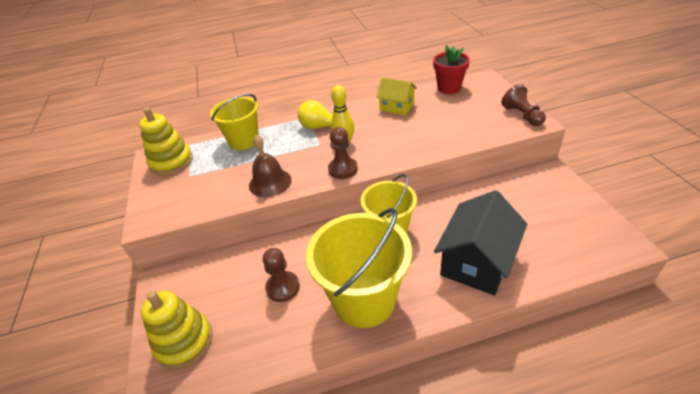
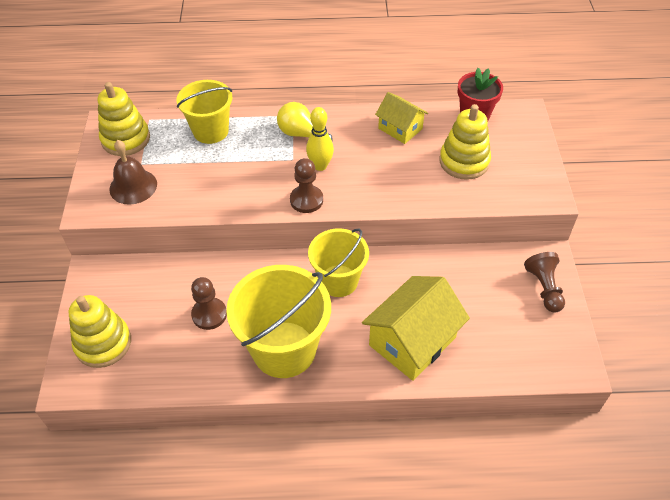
camera: 10 degrees right, 10 degrees up
(270, 182) = (224, 196): brown bell -> brown bell (133, 186)
(457, 116) = (464, 161): none -> yellow stacking toy
(476, 262) = (412, 341): black house -> yellow house
(522, 115) = (538, 182): brown pawn -> brown pawn (544, 288)

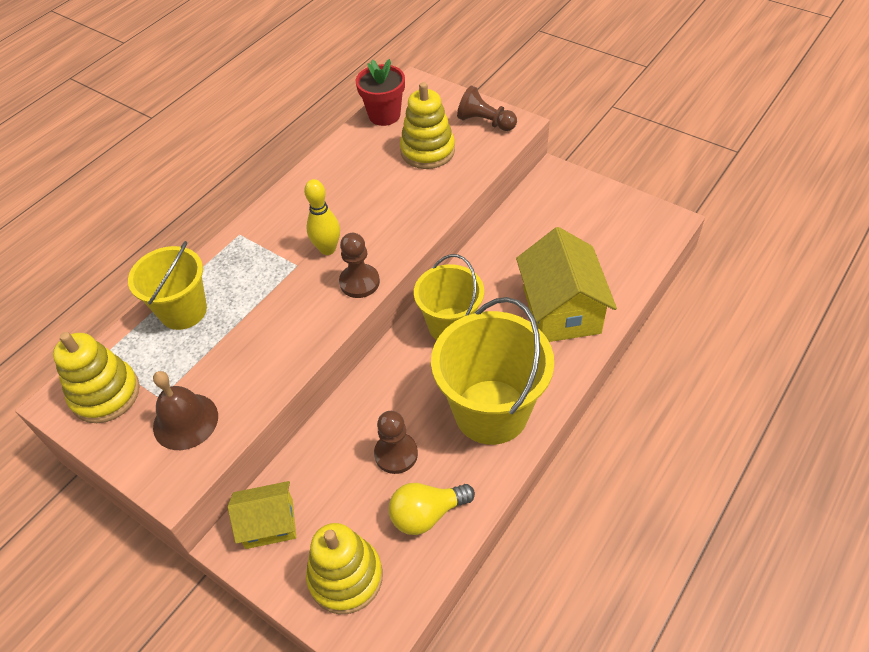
camera: 50 degrees left, 0 degrees up
(301, 134) = (272, 241): yellow light bulb -> yellow light bulb (427, 514)
(400, 128) = (344, 169): yellow house -> yellow house (269, 524)
(544, 288) = (580, 195): brown pawn -> brown pawn (485, 122)

